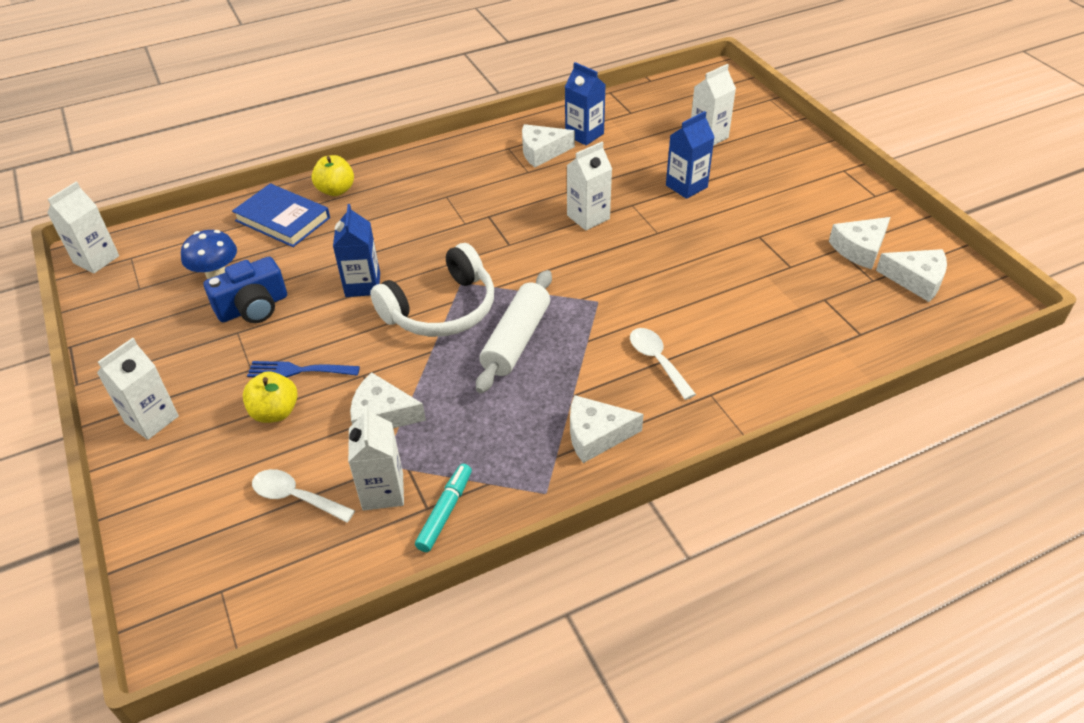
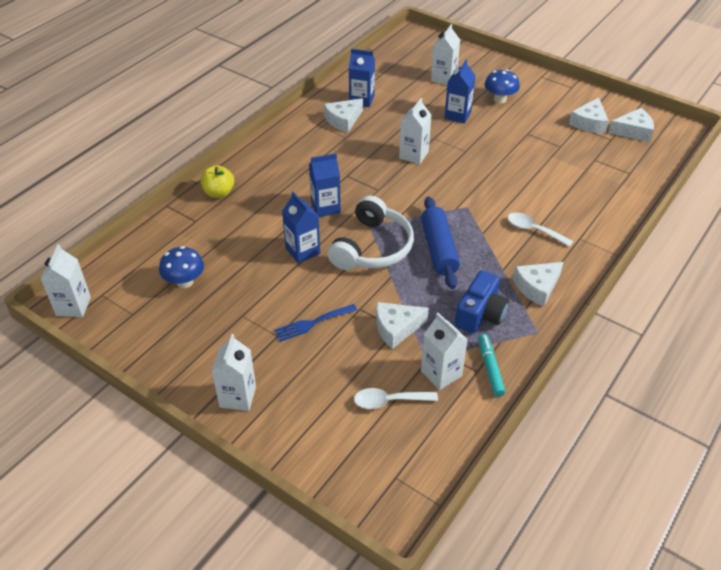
camera: 30 degrees left, 0 degrees up
(253, 307) = (237, 294): blue camera -> blue camera (480, 314)
(275, 412) = (323, 356): yellow apple -> none
(283, 219) = (198, 226): blue book -> none
(432, 244) = (325, 207): none -> blue carton
(516, 340) = (439, 249): white rolling pin -> blue rolling pin
(759, 183) = (500, 99): none -> blue mushroom

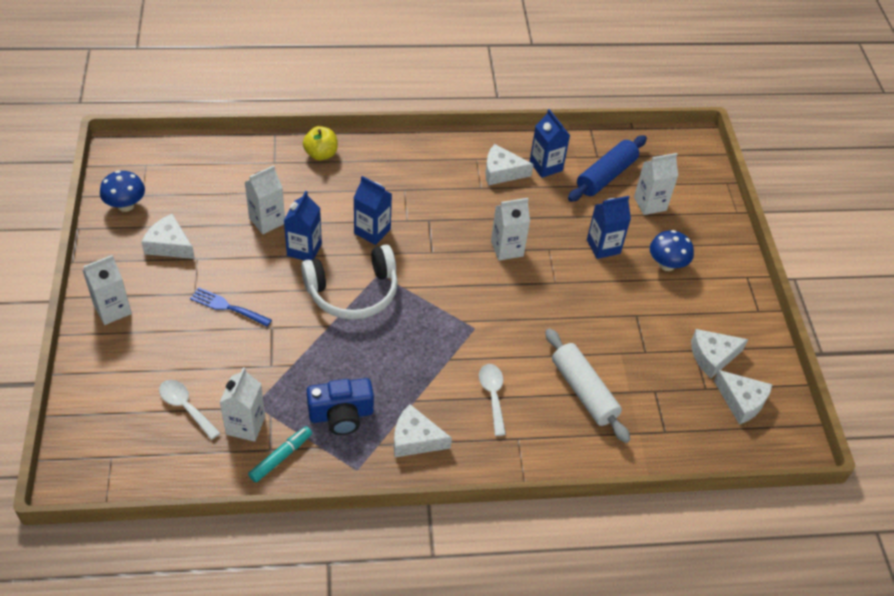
camera: 45 degrees right, 5 degrees up
(73, 306) = (120, 158): white carton -> white carton (267, 221)
(185, 282) = (201, 201): blue mushroom -> blue mushroom (126, 205)
(396, 328) = (271, 365): white cheese -> white cheese (169, 245)
(439, 249) = (396, 339): blue rolling pin -> blue rolling pin (606, 176)
(567, 188) = (584, 391): none -> white rolling pin

